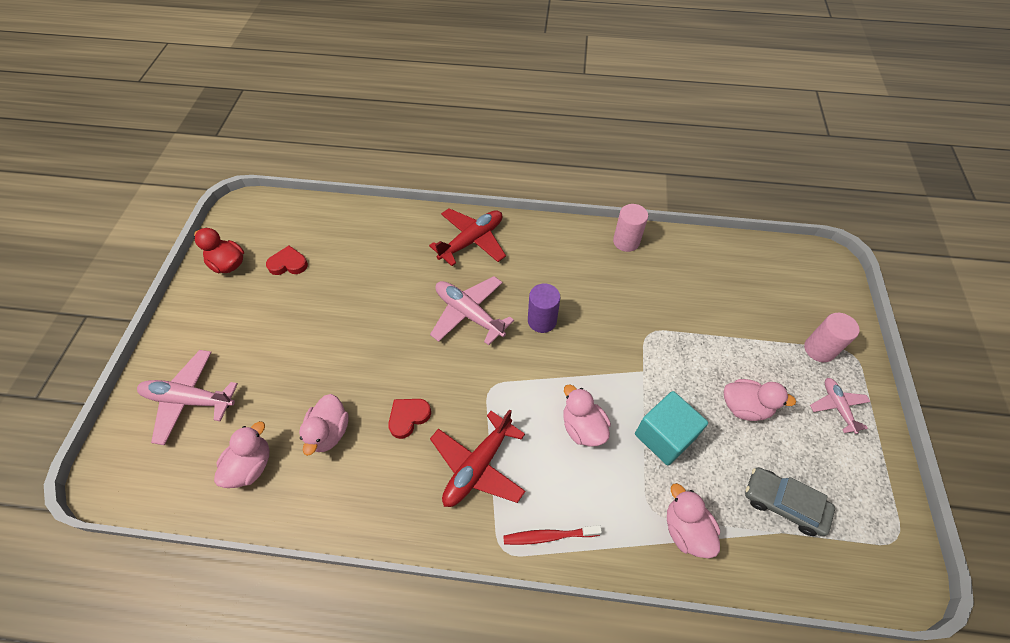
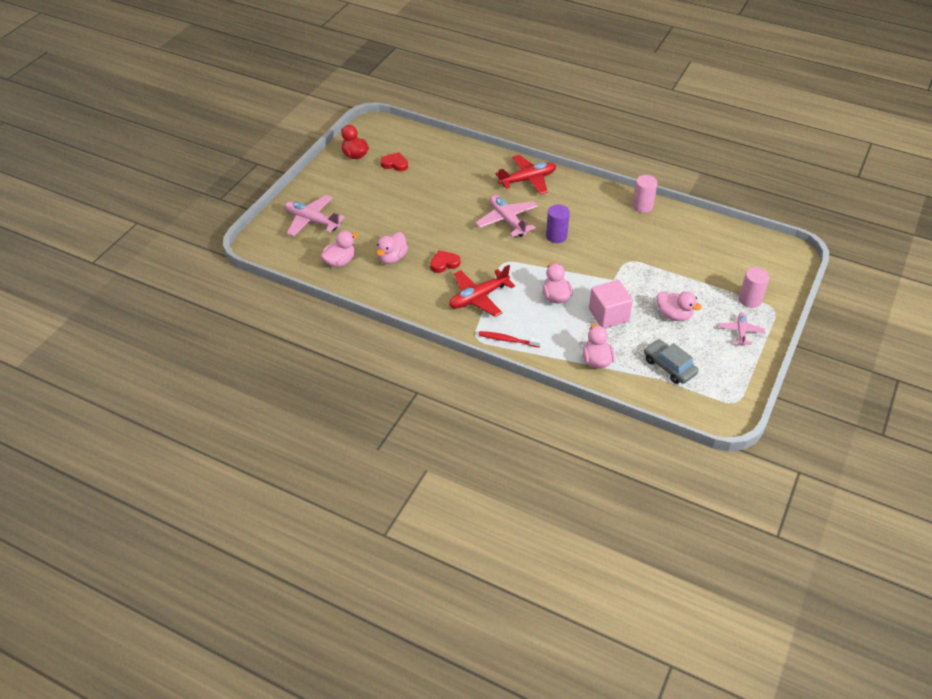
camera: 20 degrees right, 10 degrees down
(664, 436) = (608, 315): turquoise cube -> pink cube

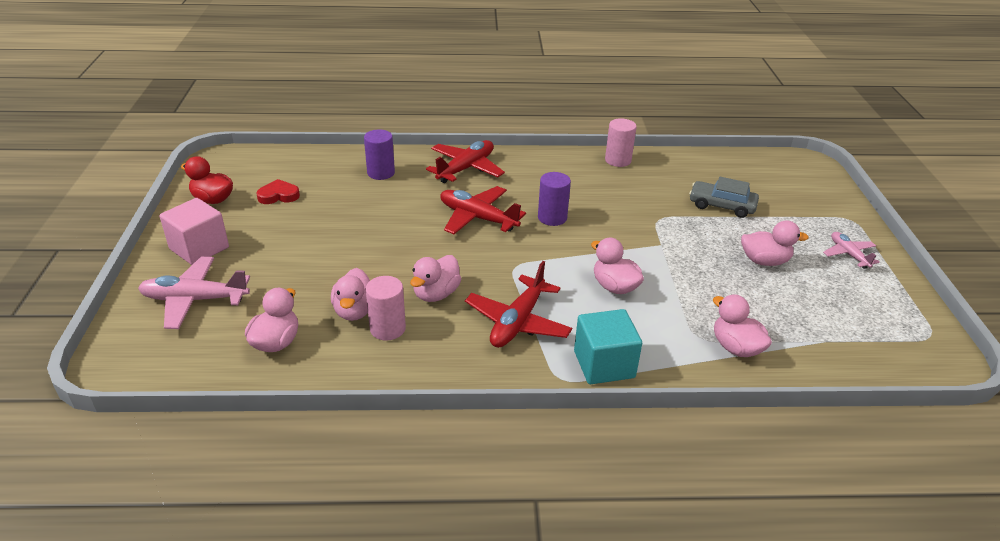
camera: 30 degrees left, 10 degrees down
(444, 263) = (436, 294): red heart -> pink duck
(469, 166) = (381, 173): none -> purple cylinder
(507, 220) = (478, 218): pink plane -> red plane
(508, 340) = (604, 364): red toothbrush -> turquoise cube
(608, 315) = (695, 286): pink cube -> pink cube (199, 248)
(669, 366) = (821, 322): grey car -> grey car (721, 205)
(750, 300) = (819, 218): pink cylinder -> pink cylinder (387, 328)

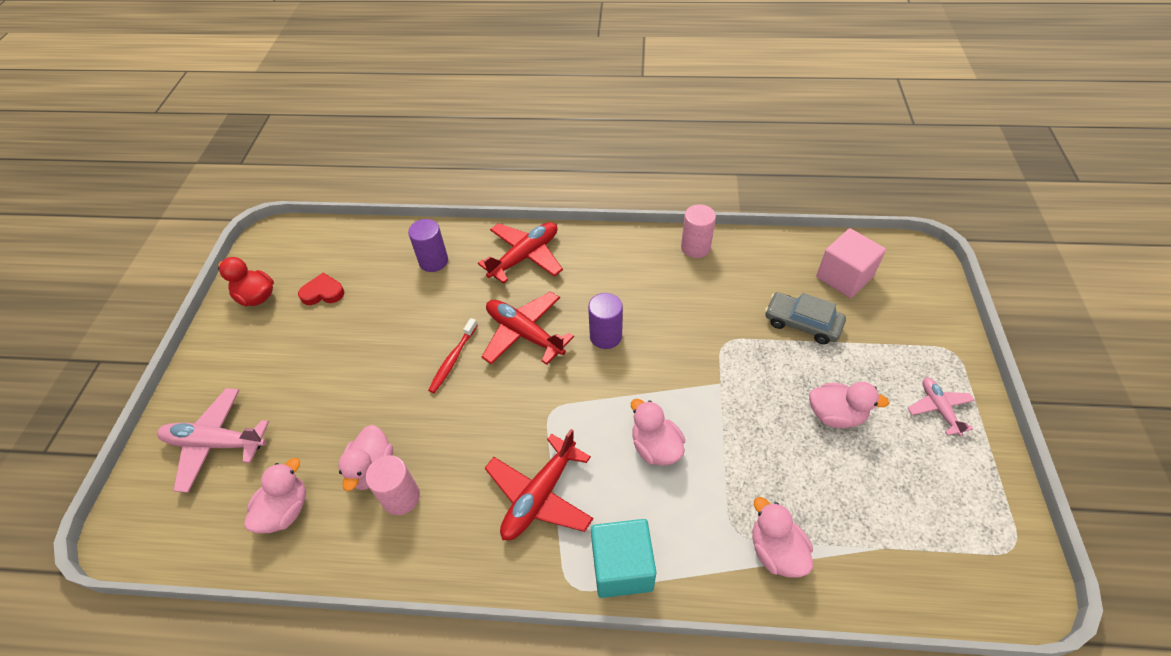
camera: 10 degrees right, 15 degrees up
(199, 248) = (232, 368): pink cube -> pink cube (844, 277)
(415, 236) = (453, 359): none -> red toothbrush
(436, 294) = (460, 448): pink duck -> none

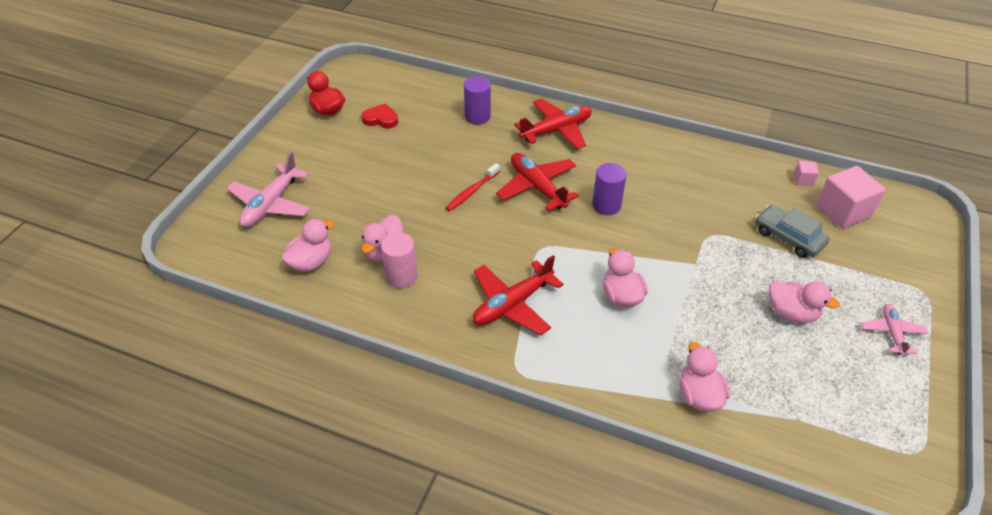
camera: 15 degrees right, 5 degrees down
(216, 443) = (271, 204): pink plane -> pink plane turned 90 degrees counterclockwise
(622, 567) = (564, 370): turquoise cube -> none
(695, 247) = (711, 157): pink cylinder -> none
(794, 250) = (803, 179): none -> pink cube

